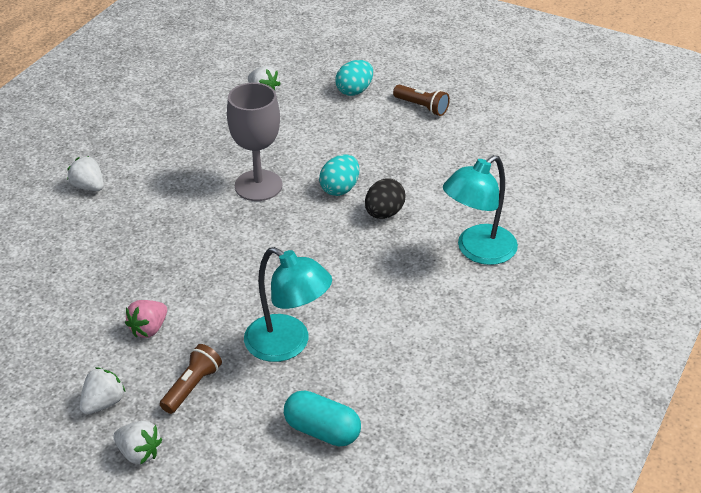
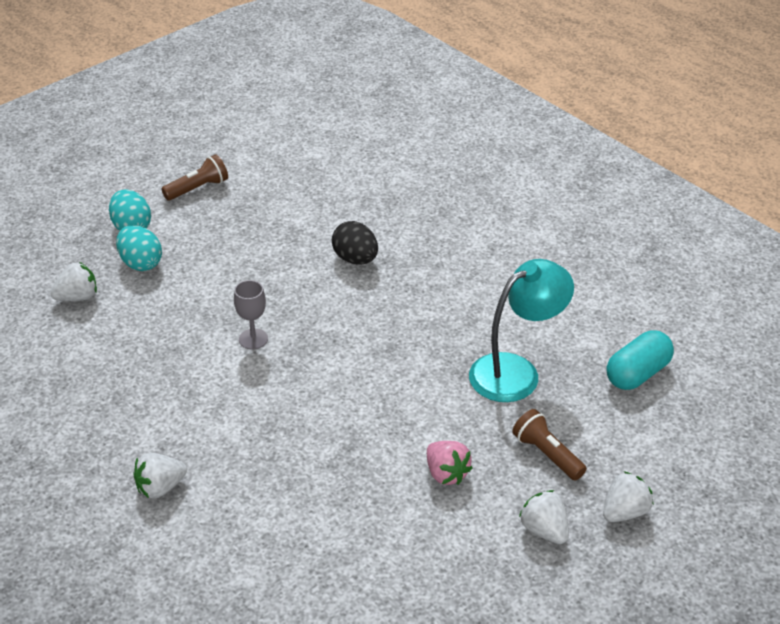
camera: 70 degrees left, 0 degrees up
(258, 185) = (253, 339): grey goblet -> grey goblet, size x0.51
(340, 189) = (297, 279): turquoise egg -> turquoise egg (141, 263)
(478, 251) = (444, 215): turquoise lamp -> none

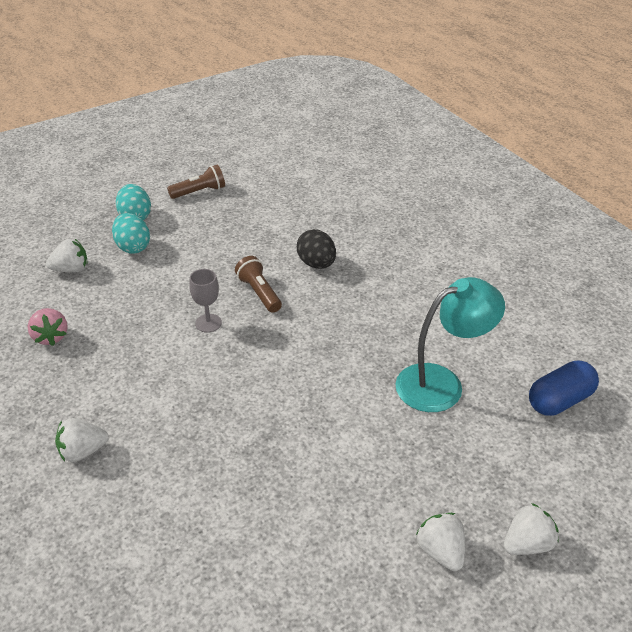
camera: 10 degrees right, 0 degrees up
(446, 474) = (354, 476): pink strawberry -> pink strawberry (50, 337)
(547, 454) = (457, 470): brown flashlight -> brown flashlight (259, 293)
(637, 374) = (560, 400): turquoise capsule -> blue capsule

